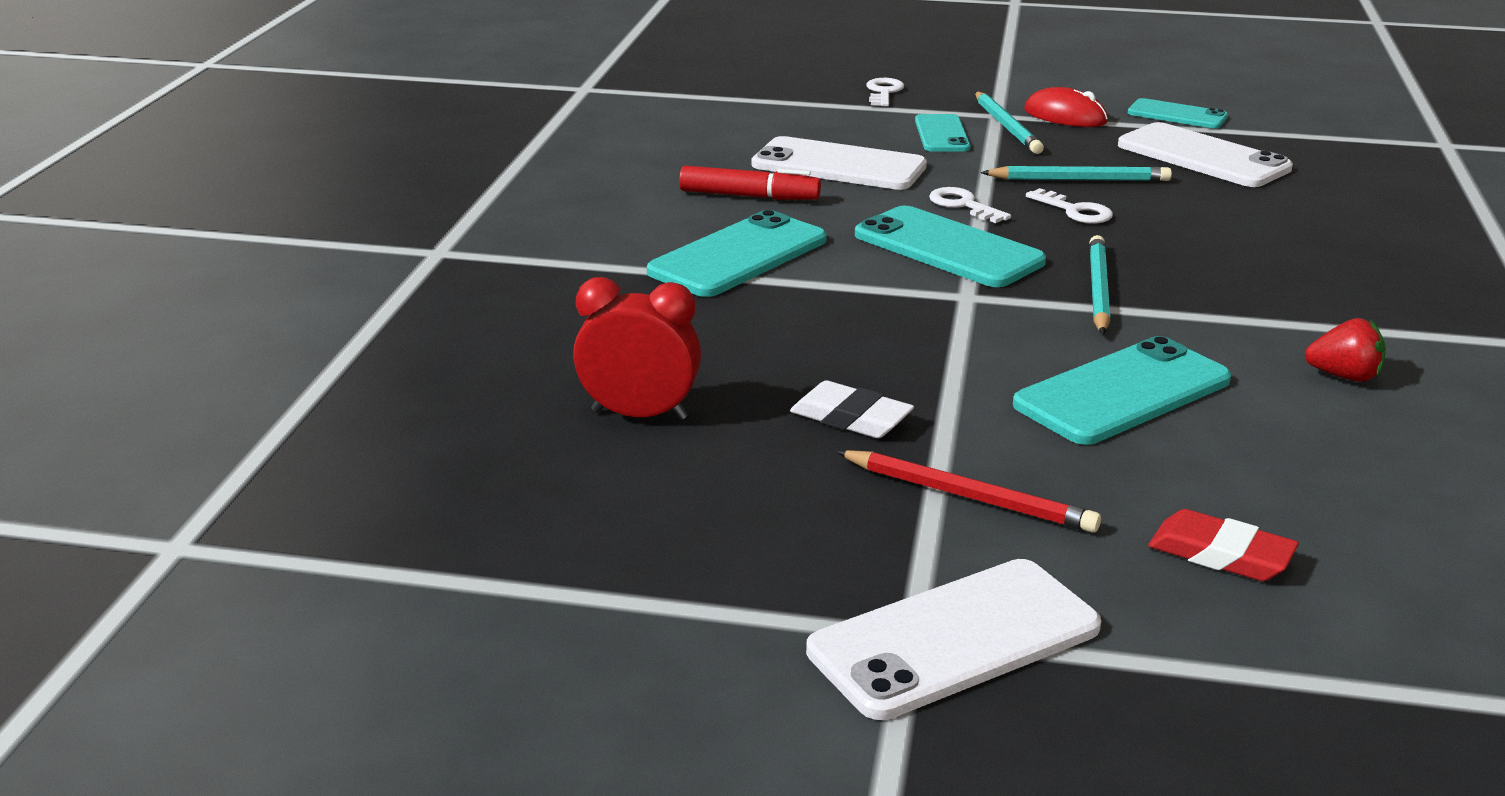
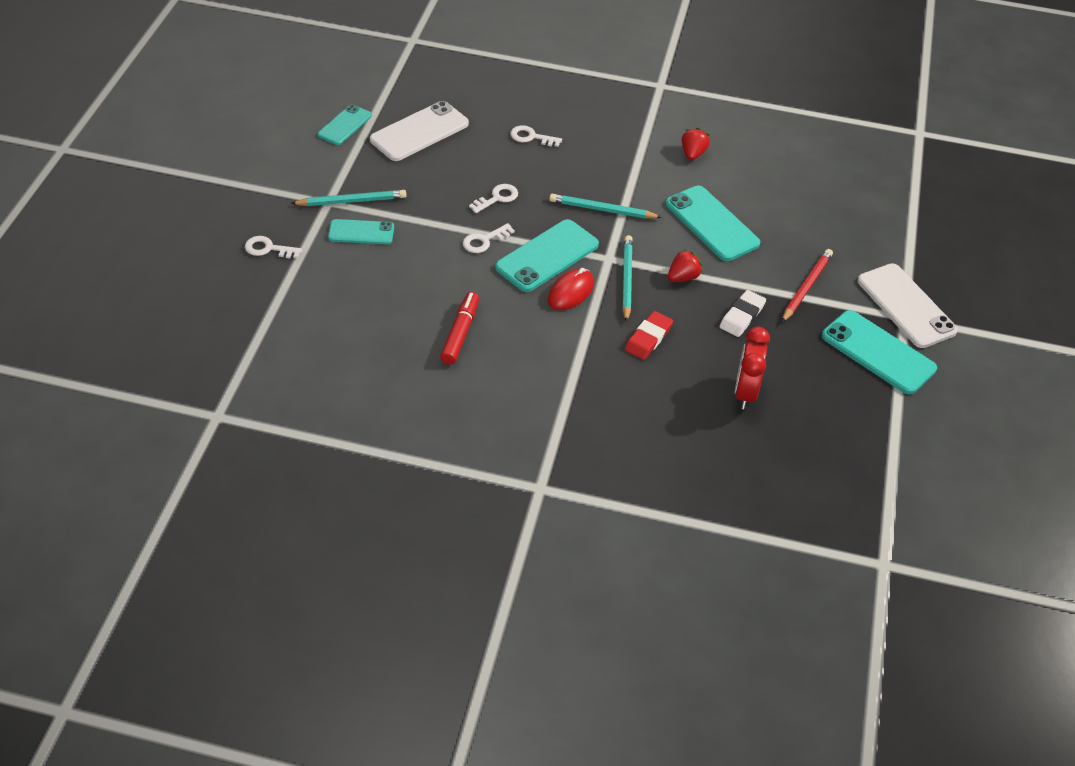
camera: 90 degrees left, 20 degrees up
(738, 256) = (553, 344): turquoise phone -> turquoise phone (878, 352)
(838, 165) = (412, 287): white phone -> none
(943, 361) = (683, 277): none -> red strawberry
(1065, 116) = (337, 172): red mouse -> red mouse (570, 292)
(1079, 180) = (449, 187): turquoise pencil -> turquoise pencil (626, 279)
(1220, 554) = (839, 224): red eraser -> red eraser (648, 338)
(1261, 231) = (531, 137): none -> white key

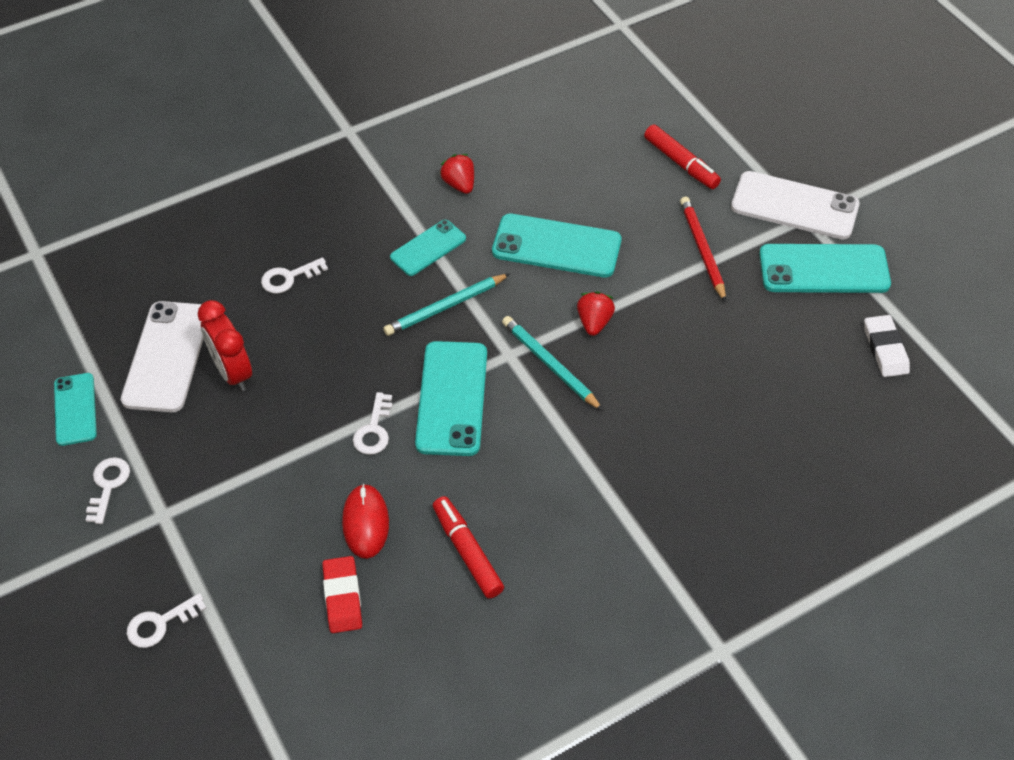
camera: 40 degrees left, 5 degrees up
(351, 201) = (187, 493): turquoise pencil -> none
(361, 232) = (239, 521): turquoise phone -> turquoise phone (428, 248)
(497, 198) = (332, 372): white key -> white key (108, 485)
(570, 292) = (516, 419): red mouse -> red mouse (365, 523)
(648, 338) = (636, 411): red eraser -> red eraser (342, 597)
(742, 316) = (685, 322): white eraser -> white eraser (885, 349)
(745, 392) = (771, 397): red clock -> red clock (233, 372)
(856, 233) = (681, 163): none -> red marker

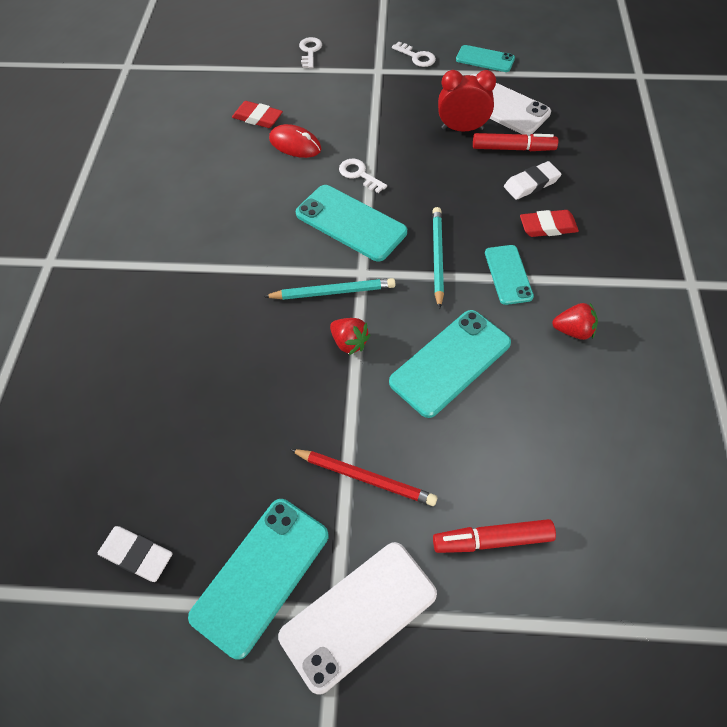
camera: 125 degrees right, 5 degrees up
(289, 278) = (531, 183): white key -> white eraser
(344, 243) = (548, 226): none -> red eraser
(467, 552) = (232, 179): red marker -> red marker (513, 148)

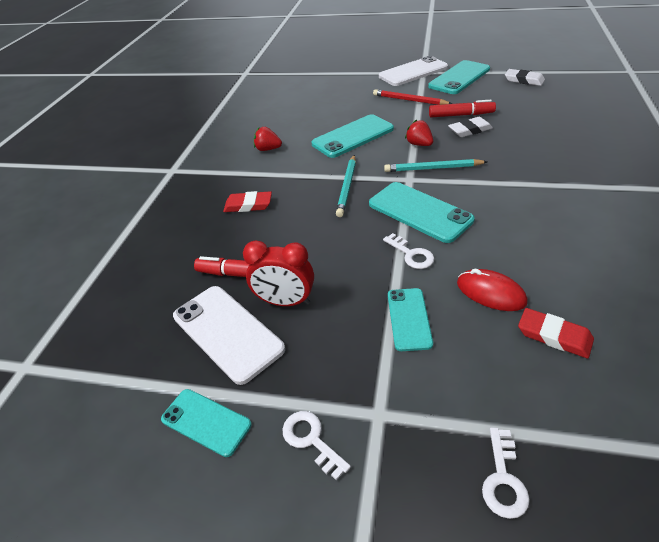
camera: 170 degrees left, 15 degrees down
(492, 540) = (349, 87): red marker -> red marker (461, 115)
(508, 274) = (296, 176): turquoise phone -> turquoise phone (409, 319)
(531, 183) = (242, 239): white eraser -> white eraser (470, 130)

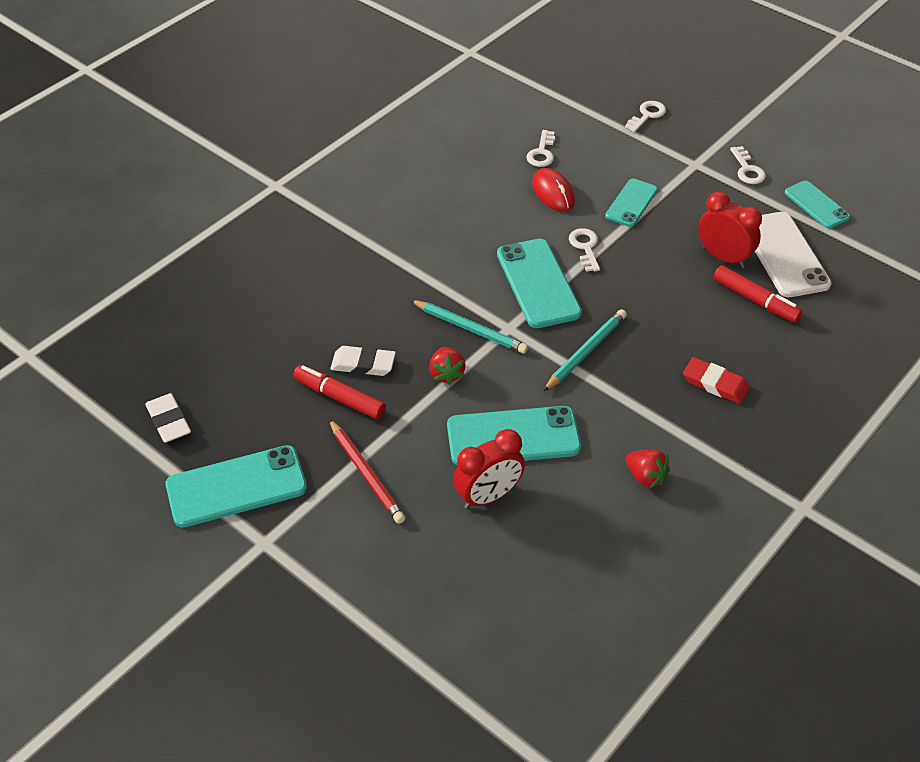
camera: 155 degrees left, 5 degrees up
(343, 115) = (488, 496): none -> red clock
(413, 72) = (278, 554): white phone -> none
(554, 336) = (542, 153): red eraser -> white key

